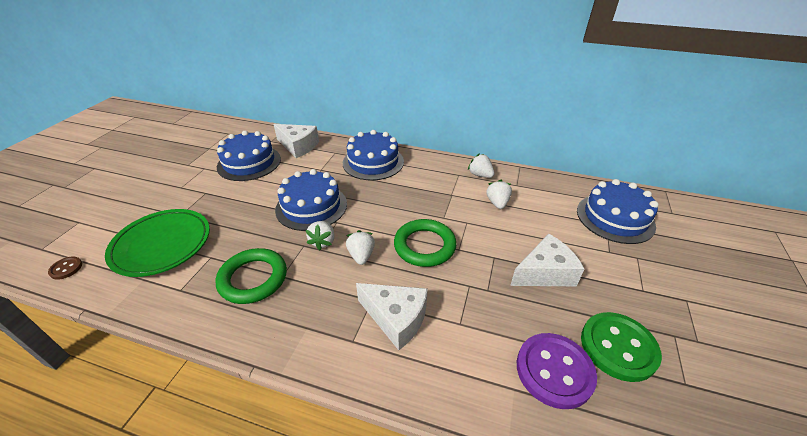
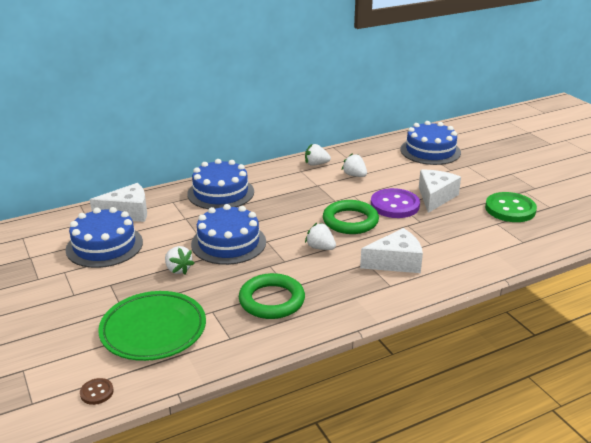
camera: 45 degrees left, 10 degrees down
(323, 242) = (280, 256): white strawberry -> white strawberry (178, 269)
(554, 371) = (498, 234): purple button -> purple button (394, 205)

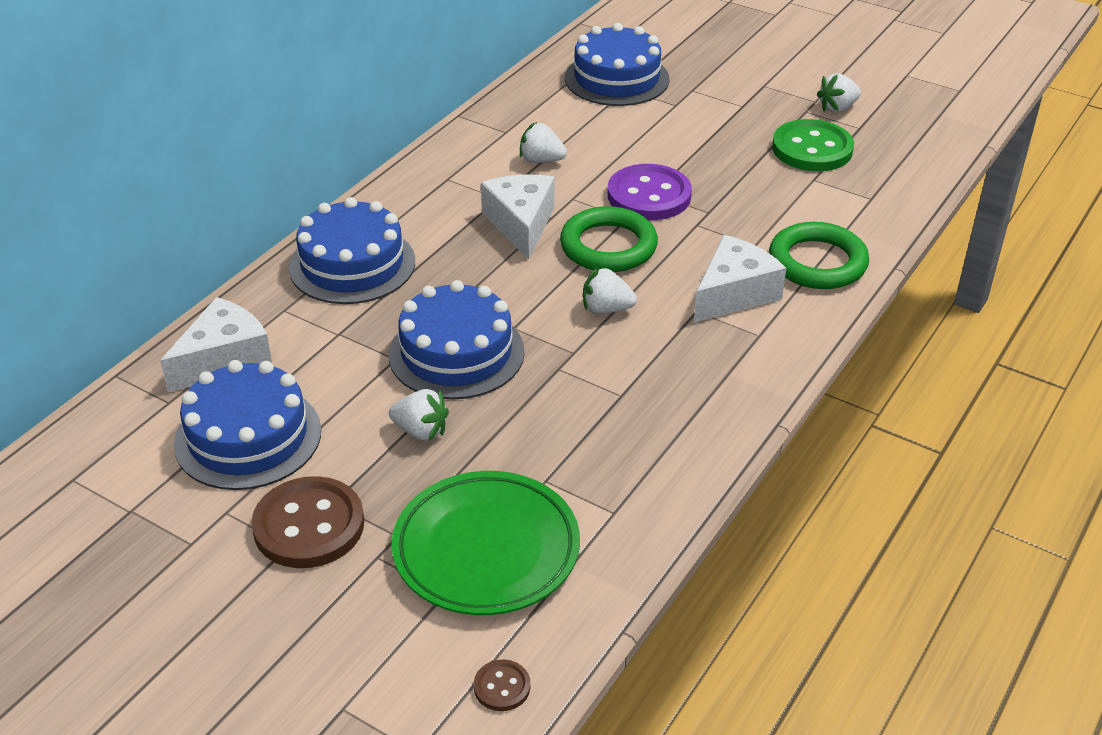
camera: 30 degrees left, 10 degrees up
(90, 290) = (309, 525): none -> brown button
(272, 300) = (617, 426): green ring -> green ring (817, 262)
(316, 164) = (461, 158): white strawberry -> white strawberry (837, 108)
(435, 197) = (694, 161): white cheese -> white cheese (521, 224)

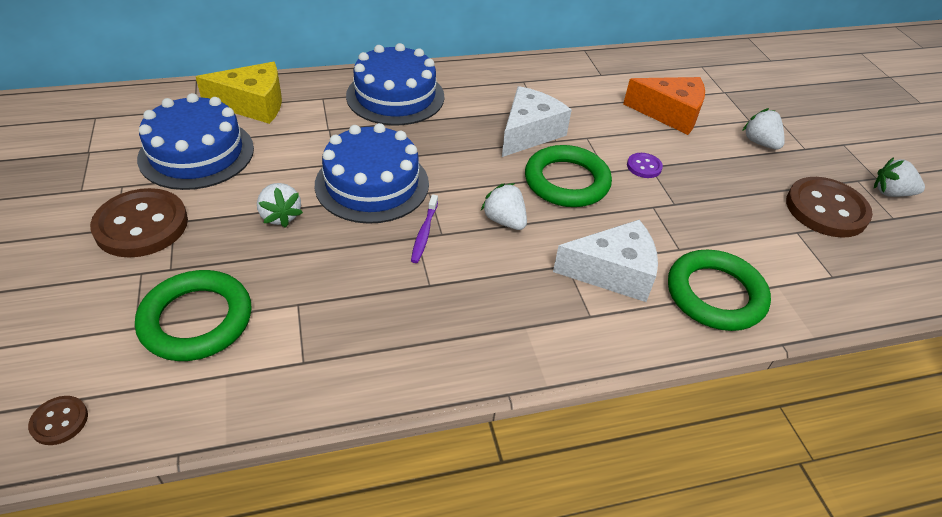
camera: 40 degrees right, 5 degrees up
(224, 360) = (253, 105): white cheese -> yellow cheese
(486, 549) = (196, 320): green plate -> green ring
(541, 160) = (599, 103): white strawberry -> white strawberry (760, 143)
(560, 361) = (424, 233): none -> purple toothbrush
(609, 136) = (669, 114): none -> orange cheese
(616, 78) = (727, 82): blue cake -> none
(649, 195) = (644, 166): purple button -> purple button, size x0.46
(812, 149) = (826, 209): green button -> brown button

